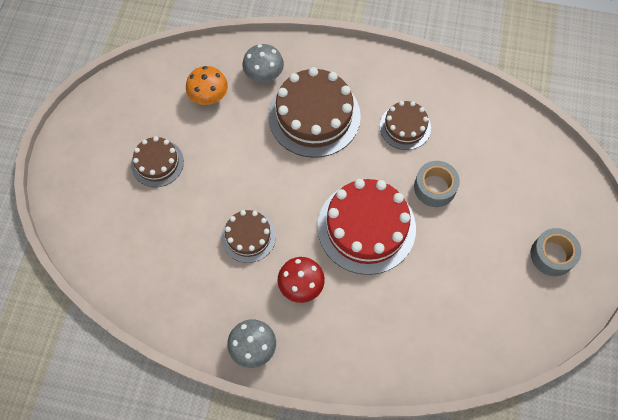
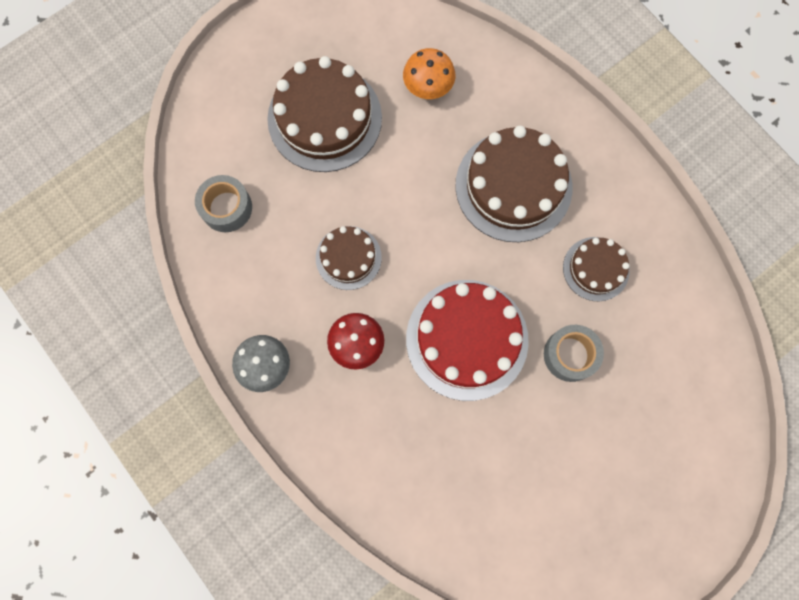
camera: 40 degrees right, 10 degrees up
(157, 163) = (324, 118): brown cake -> brown cake, size x1.81
(264, 74) = (501, 104): grey mushroom -> none
(552, 255) = (628, 520): grey tape -> grey tape (226, 208)

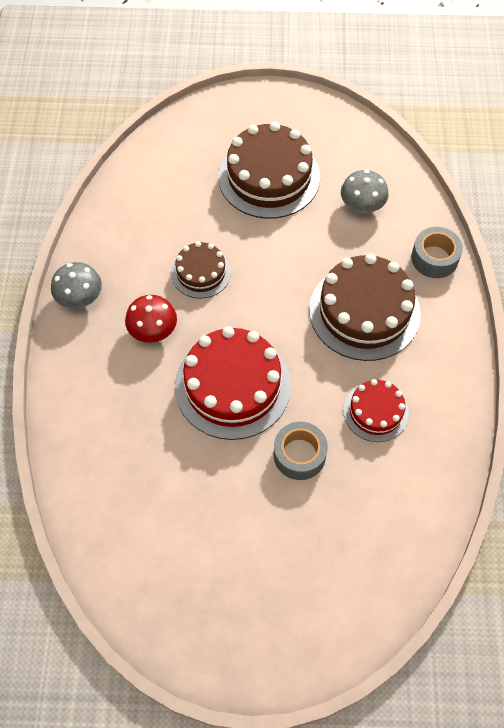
camera: 40 degrees right, 15 degrees down
(226, 208) = (150, 185): grey tape -> grey tape (434, 258)
(428, 86) = (362, 205): orange mushroom -> grey mushroom
(596, 269) = (375, 411): brown cake -> red cake

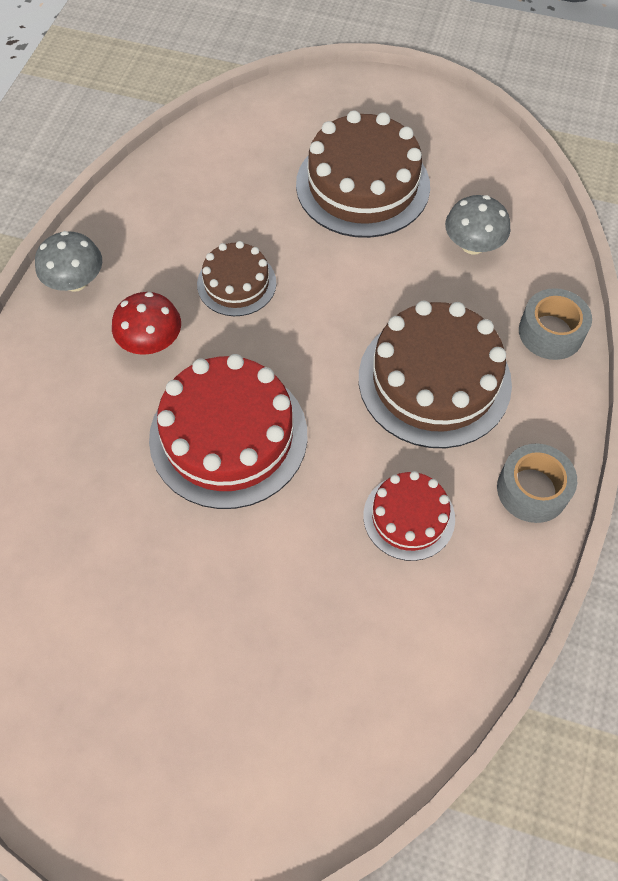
camera: 15 degrees right, 0 degrees up
(299, 455) = (286, 549): grey tape -> grey tape (532, 489)

